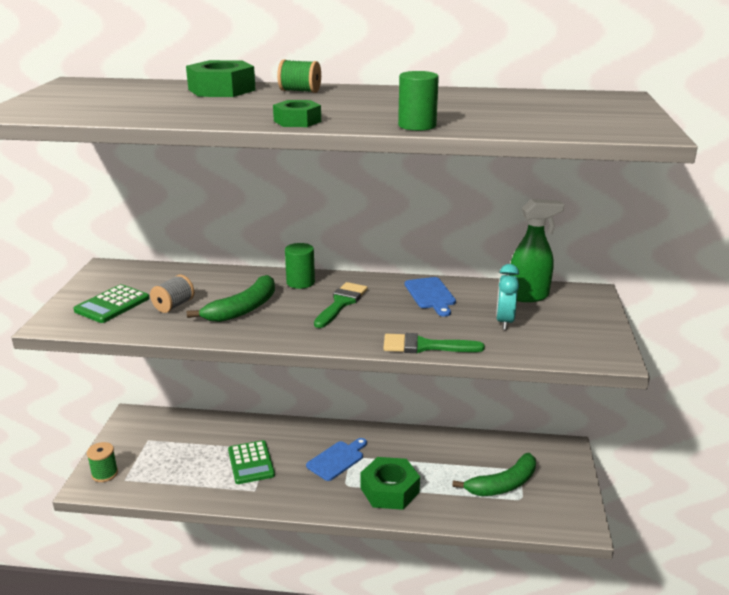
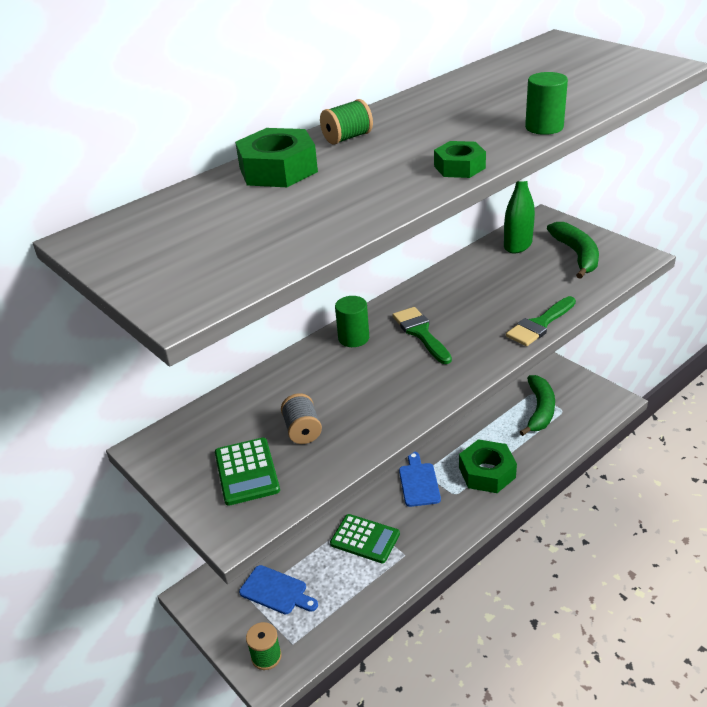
camera: 45 degrees left, 10 degrees up
(243, 309) = (363, 390): green banana -> green banana (577, 255)
(430, 295) = (462, 284): blue cutting board -> blue cutting board (276, 591)
(504, 321) = (543, 273): turquoise clock -> none

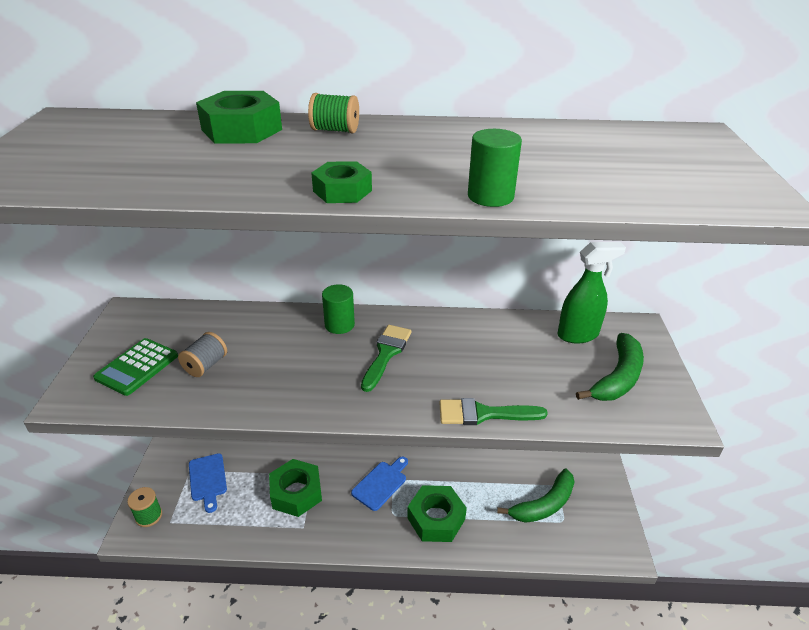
camera: 40 degrees right, 0 degrees up
(365, 539) = (296, 493): green calculator -> green nut

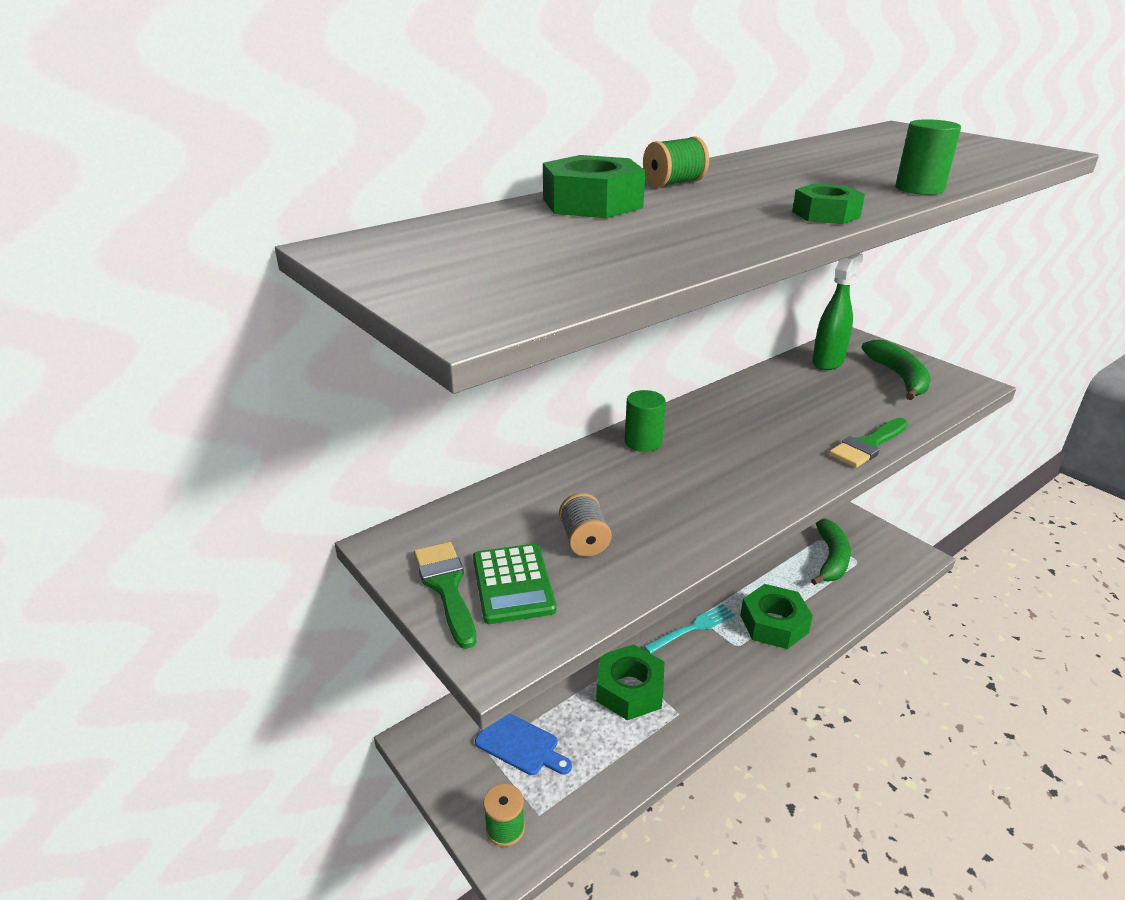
camera: 40 degrees left, 5 degrees down
(381, 483) = (693, 628): blue cutting board -> turquoise fork
(386, 353) = (724, 443): green brush -> green brush (446, 587)

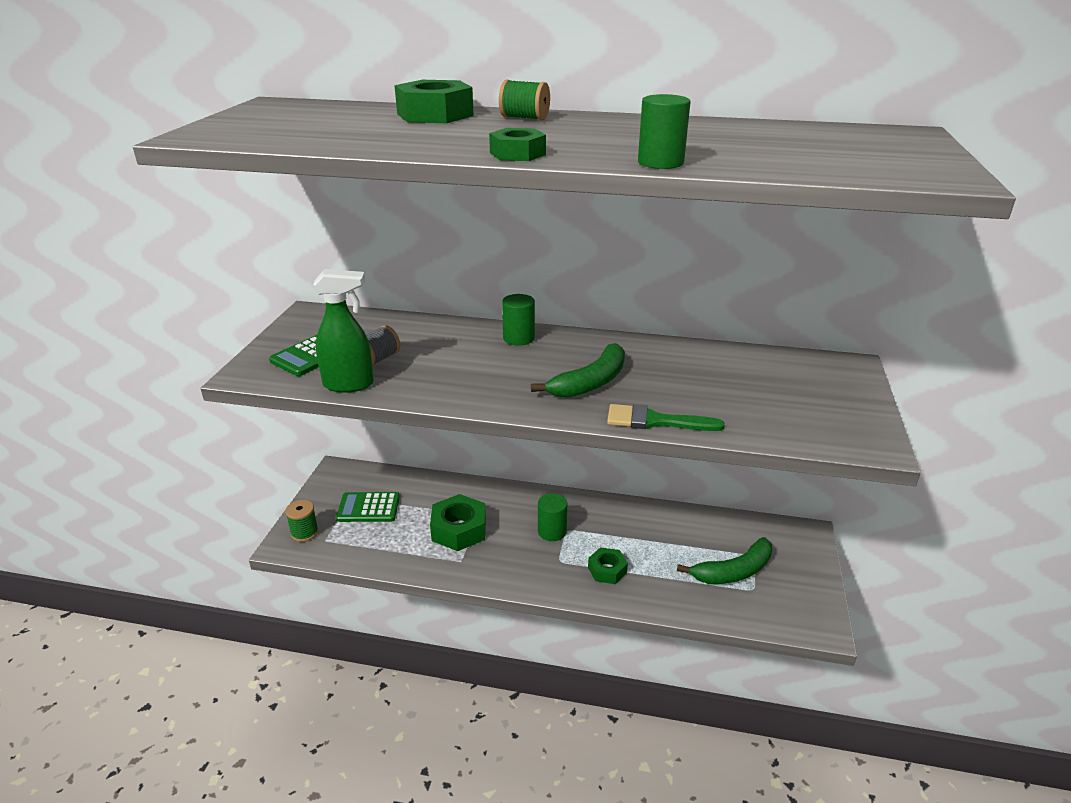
camera: 50 degrees right, 0 degrees up
(446, 587) = (289, 340): green brush -> none
(520, 745) = (368, 508): blue cutting board -> green calculator
(693, 628) = (552, 531): turquoise fork -> green cylinder
(773, 624) = (607, 570): green nut -> green nut, size x0.61
(828, 362) = (778, 366): green spray bottle -> green spray bottle (349, 385)
(899, 377) = (813, 404): green banana -> green banana (591, 382)

